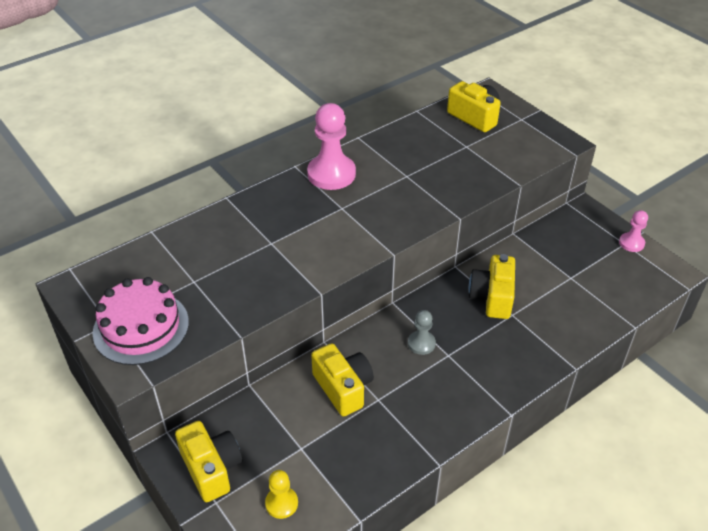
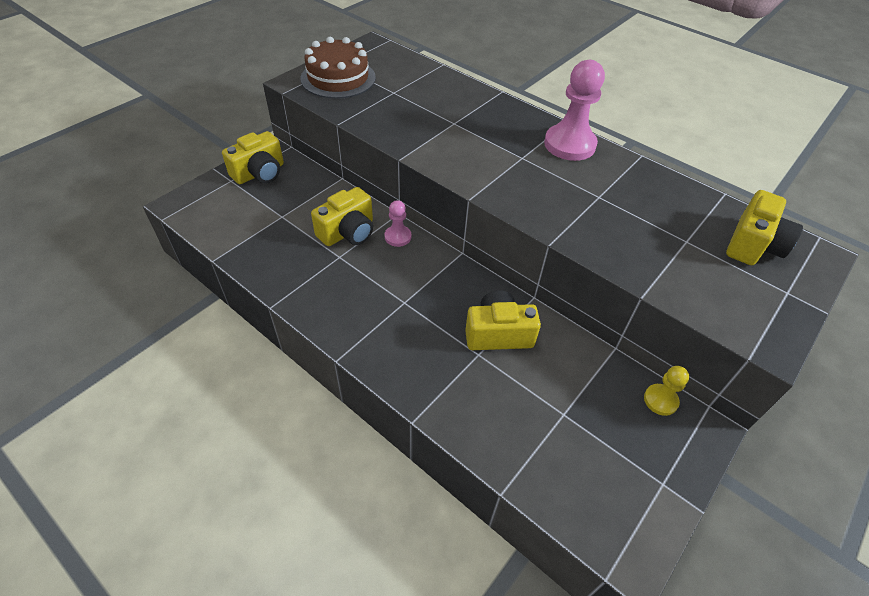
camera: 75 degrees right, 5 degrees up
(141, 327) = (338, 78): pink cake -> brown cake
(281, 503) = (229, 213): yellow pawn -> yellow pawn (660, 400)
(421, 343) = (413, 279): grey pawn -> none
(631, 243) = (668, 493): pink pawn -> pink pawn (398, 237)

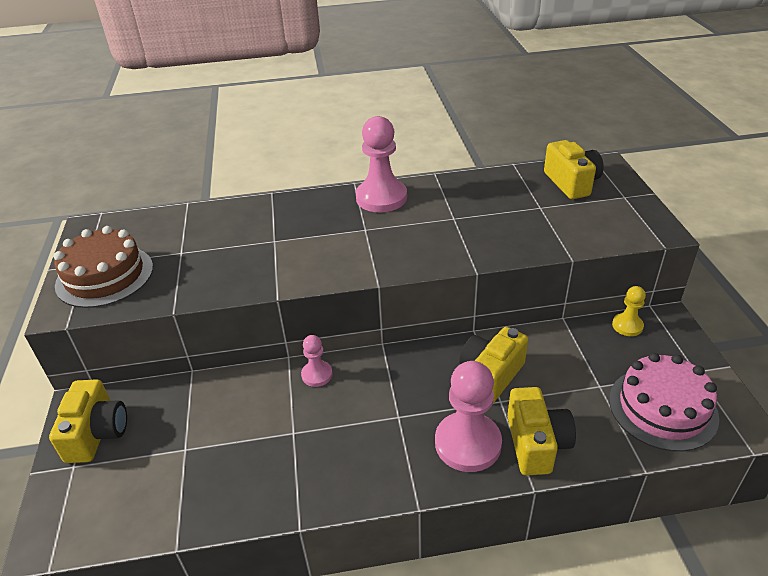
camera: 45 degrees left, 10 degrees down
(348, 232) = (269, 407): yellow camera -> yellow camera (536, 443)
(417, 356) = (468, 443): none -> pink pawn
(586, 475) = (662, 408): none -> pink cake

